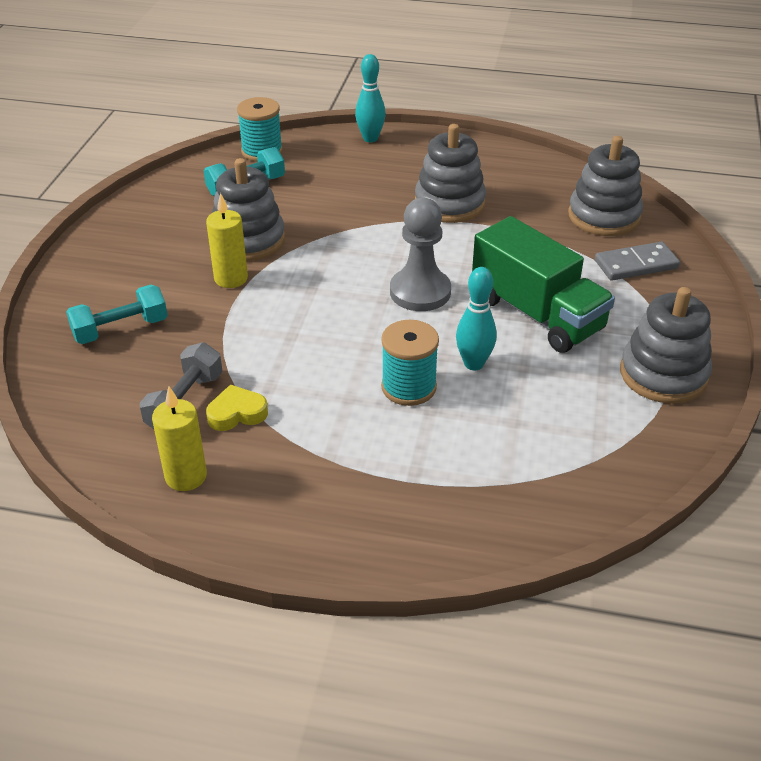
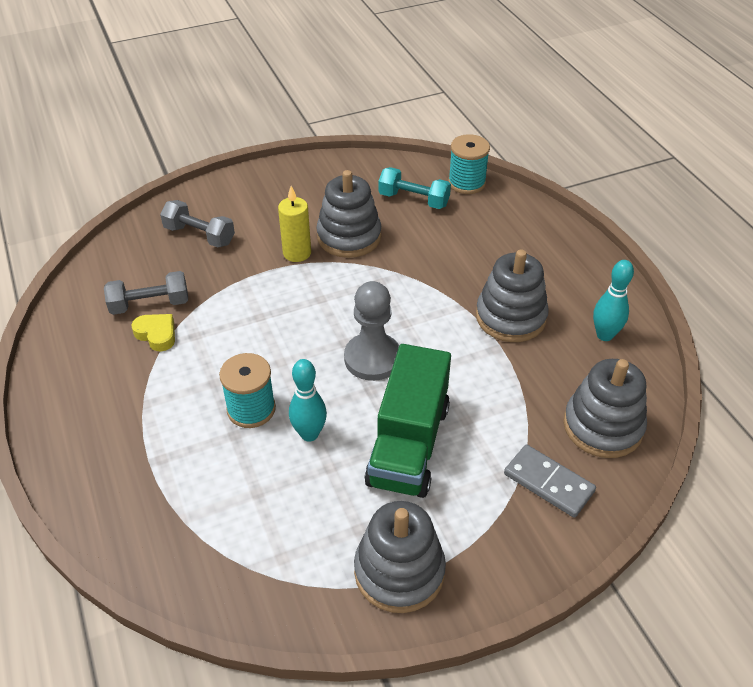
camera: 55 degrees right, 5 degrees up
(120, 329) = (199, 235): turquoise dumbbell -> grey dumbbell
(186, 476) = (81, 344): yellow candle -> none
(370, 138) = (552, 226): turquoise bowling pin -> turquoise bowling pin (604, 335)

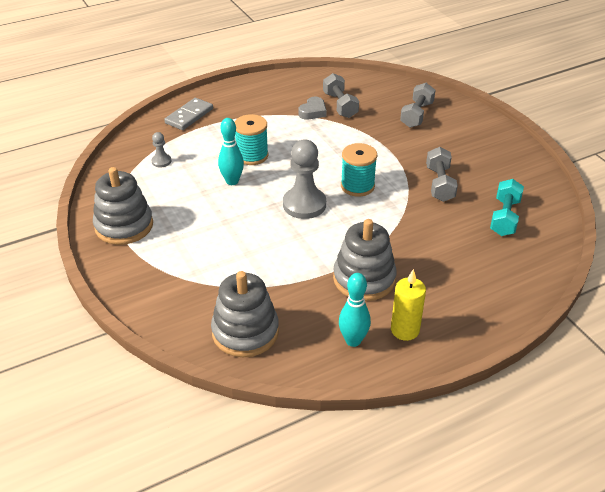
camera: 85 degrees right, 5 degrees down
(157, 334) = (313, 112): yellow heart -> grey heart
(239, 527) = (161, 161): none -> grey pawn
(297, 253) = (411, 160): yellow candle -> yellow candle (405, 330)
(349, 237) = (439, 184): grey stacking toy -> grey dumbbell
(408, 444) = (224, 225): green truck -> none
(466, 183) = (546, 250): turquoise spool -> turquoise spool (357, 186)
(548, 483) = (189, 297): grey domino -> grey domino (189, 116)

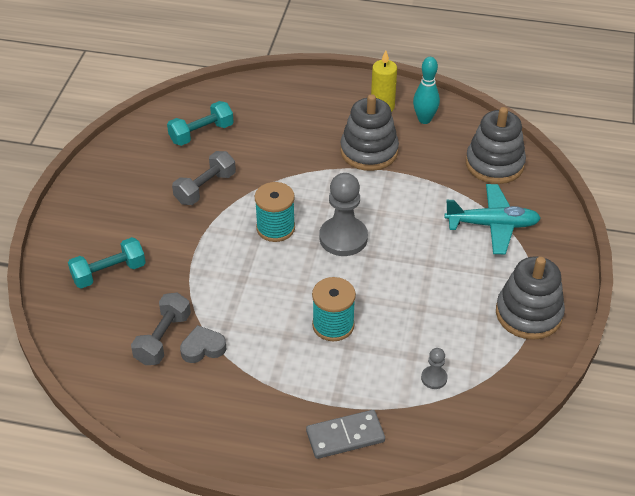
camera: 140 degrees left, 5 degrees up
(201, 274) = (492, 225): none -> turquoise plane
(232, 181) = (383, 304): turquoise bowling pin -> none
(416, 115) = (109, 273): grey dumbbell -> turquoise dumbbell

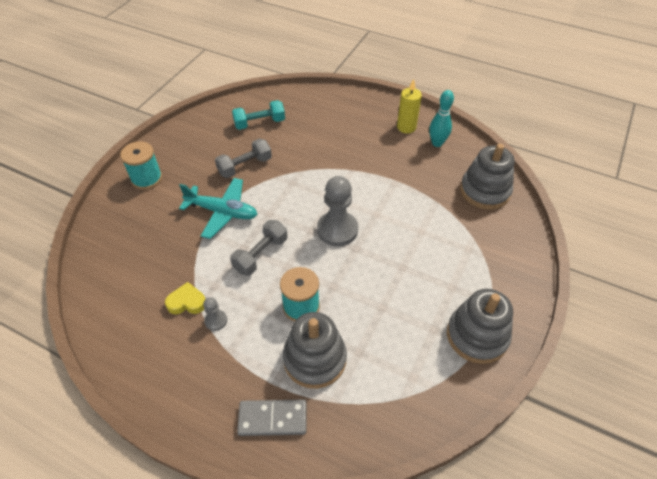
camera: 15 degrees right, 5 degrees up
(109, 273) = (143, 220): turquoise dumbbell -> none
(163, 338) = (159, 286): grey dumbbell -> grey dumbbell (261, 255)
(203, 348) = (187, 302): grey heart -> yellow heart
(275, 228) = (286, 210): turquoise spool -> turquoise spool (147, 179)
(369, 151) = (383, 161): grey stacking toy -> grey stacking toy (315, 359)
(434, 378) = (371, 379): grey pawn -> grey pawn (216, 320)
(492, 225) = (467, 244): turquoise plane -> turquoise plane (222, 212)

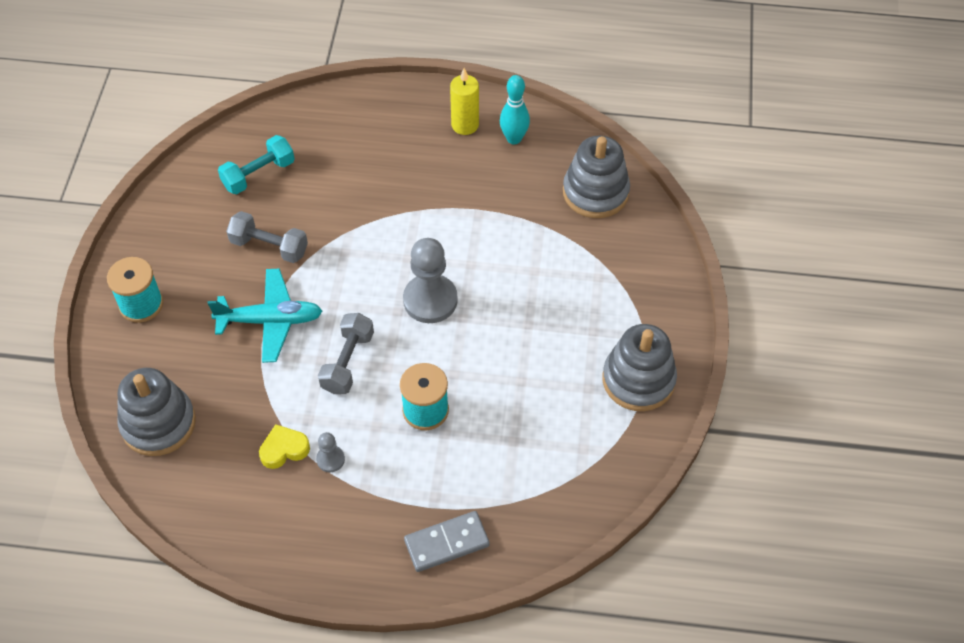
camera: 20 degrees left, 5 degrees up
(245, 166) = (269, 246): grey dumbbell -> grey dumbbell turned 75 degrees clockwise
(315, 359) = (466, 465): grey stacking toy -> grey stacking toy (158, 423)

